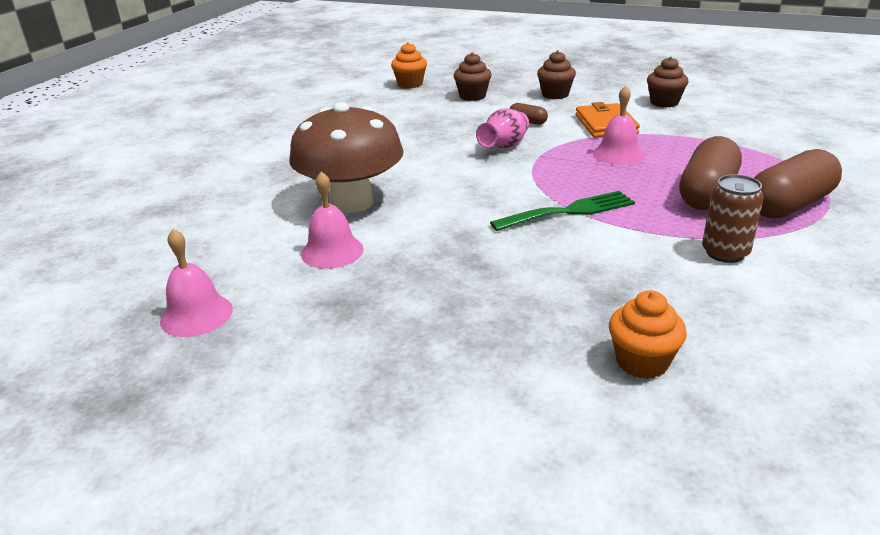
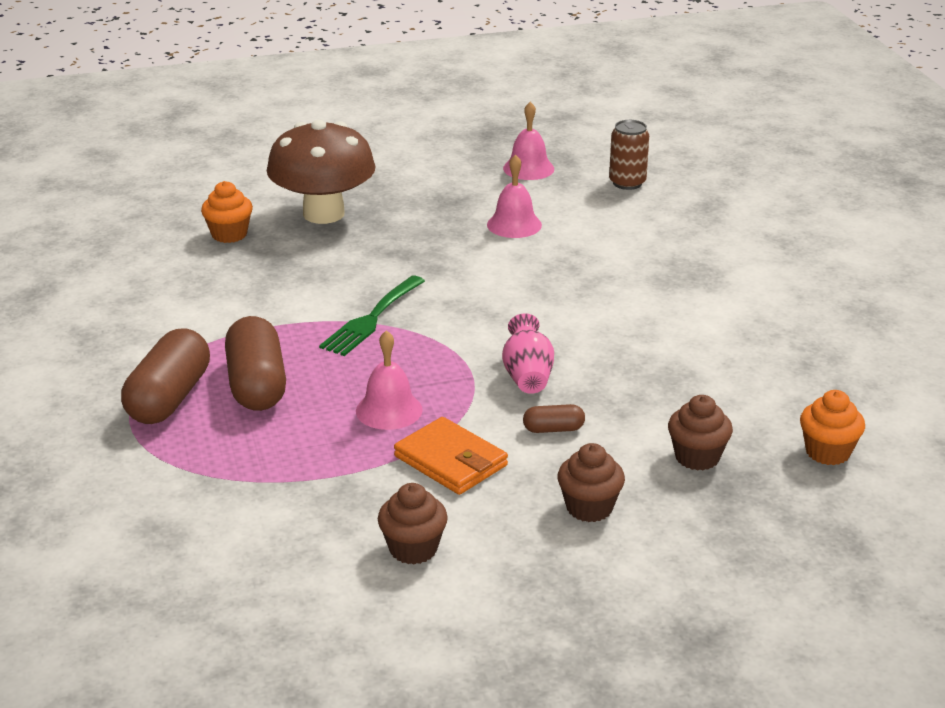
camera: 140 degrees right, 0 degrees up
(352, 202) = (570, 262): brown mushroom -> brown mushroom (323, 214)
(725, 253) = (210, 325): brown can -> brown can (627, 183)

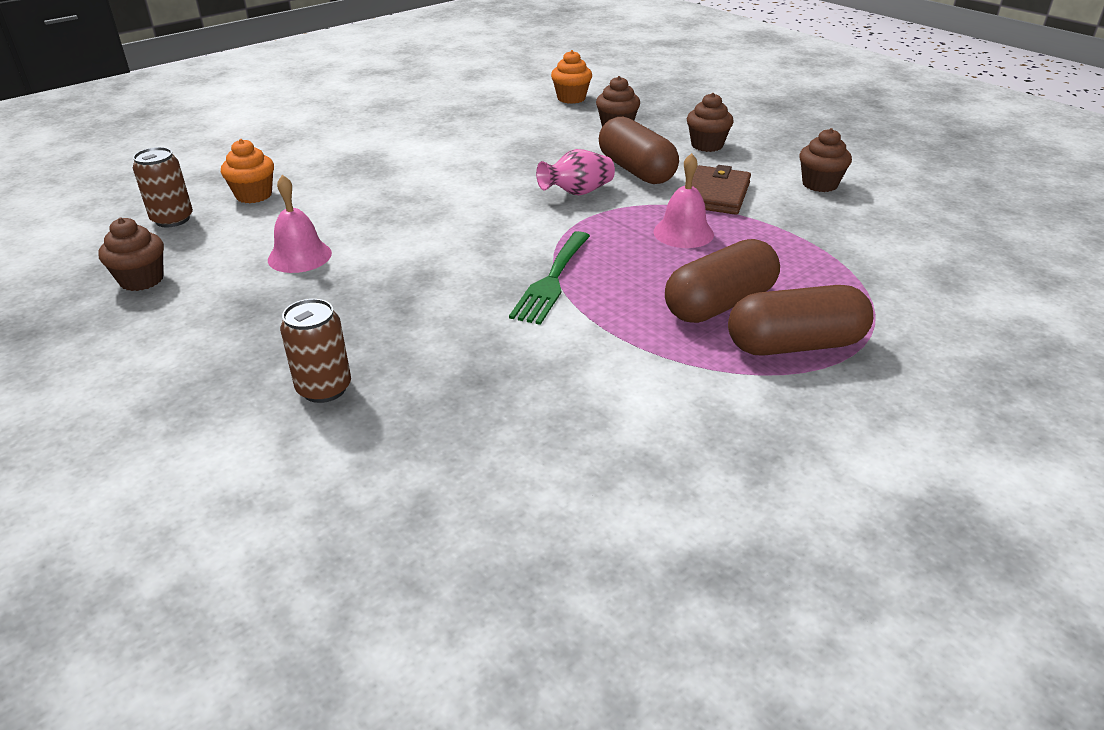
camera: 115 degrees left, 5 degrees up
(229, 234) = (424, 449): orange cupcake -> orange cupcake (254, 195)
(323, 214) = (324, 388): brown mushroom -> brown can
(371, 319) = (551, 281): green fork -> green fork turned 105 degrees clockwise
(450, 461) = (716, 195): orange wallet -> brown wallet
(528, 168) = (142, 280): pink bell -> brown cupcake
(553, 429) = (636, 170): brown capsule -> brown capsule, size x2.15

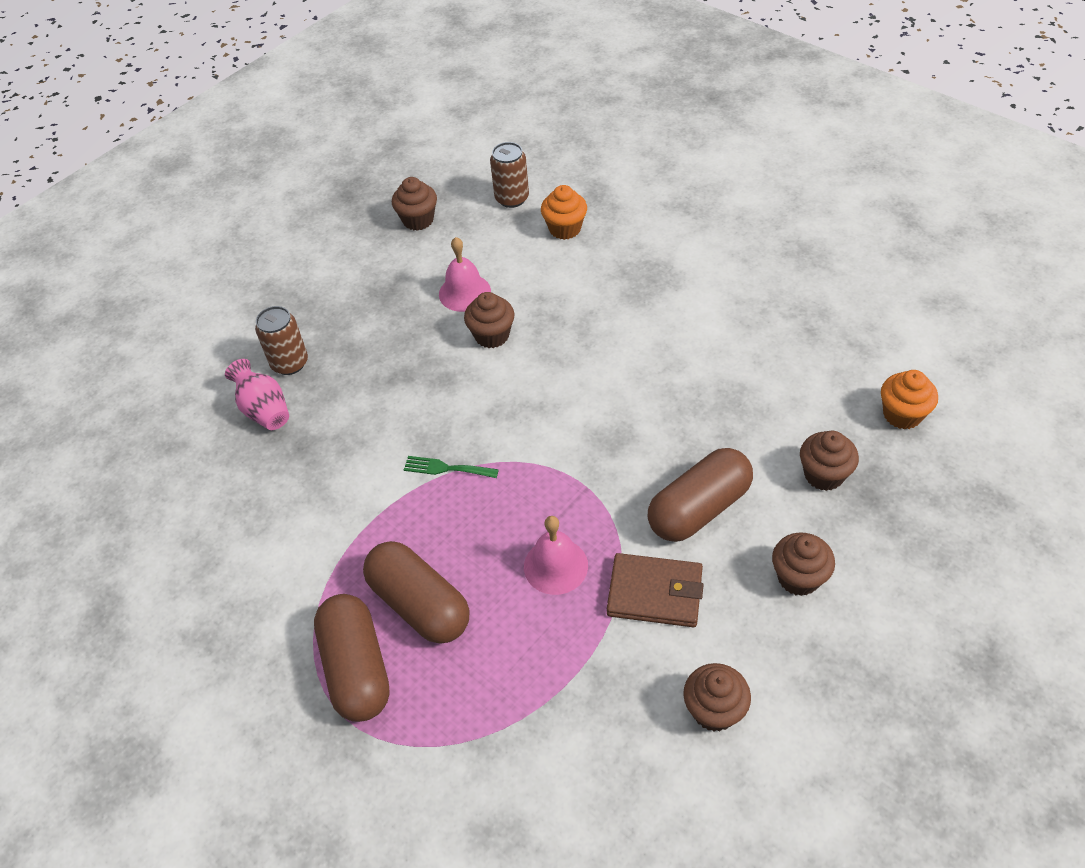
camera: 85 degrees right, 15 degrees up
(379, 244) = (492, 335): none -> brown cupcake
(551, 281) = (446, 468): green fork -> green fork, size x0.61
(577, 192) = (628, 461): pink vase -> pink vase (264, 410)

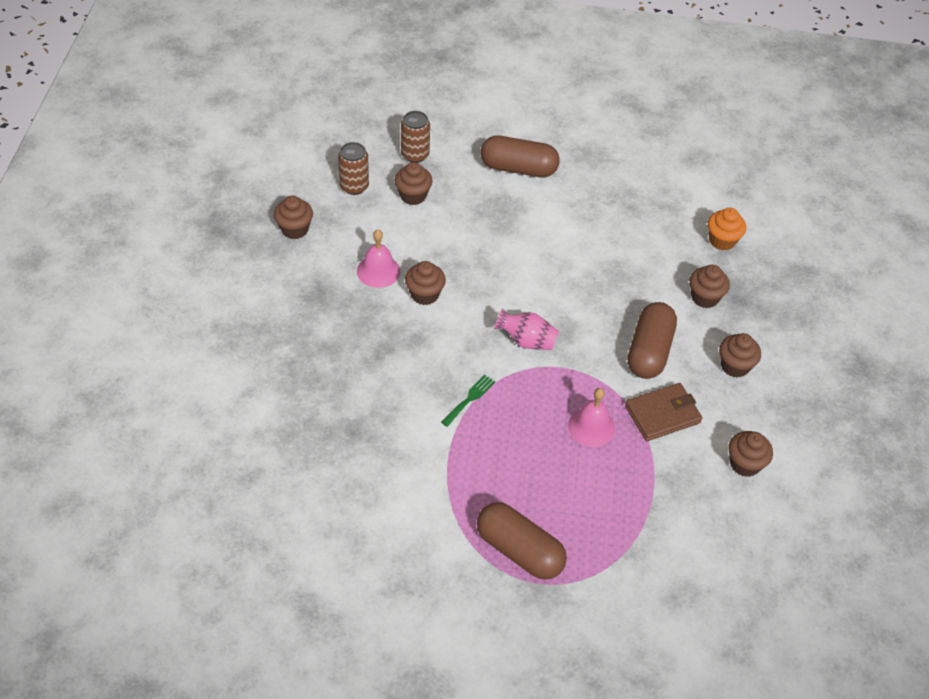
camera: 40 degrees left, 0 degrees up
(264, 410) = (301, 418): pink vase -> pink vase (526, 341)
(290, 363) = (290, 376): brown can -> brown can (415, 155)
(419, 604) = (526, 492): brown capsule -> brown capsule (518, 168)
(446, 468) = (470, 399): green fork -> green fork turned 150 degrees clockwise
(565, 229) = (413, 196): orange cupcake -> brown cupcake

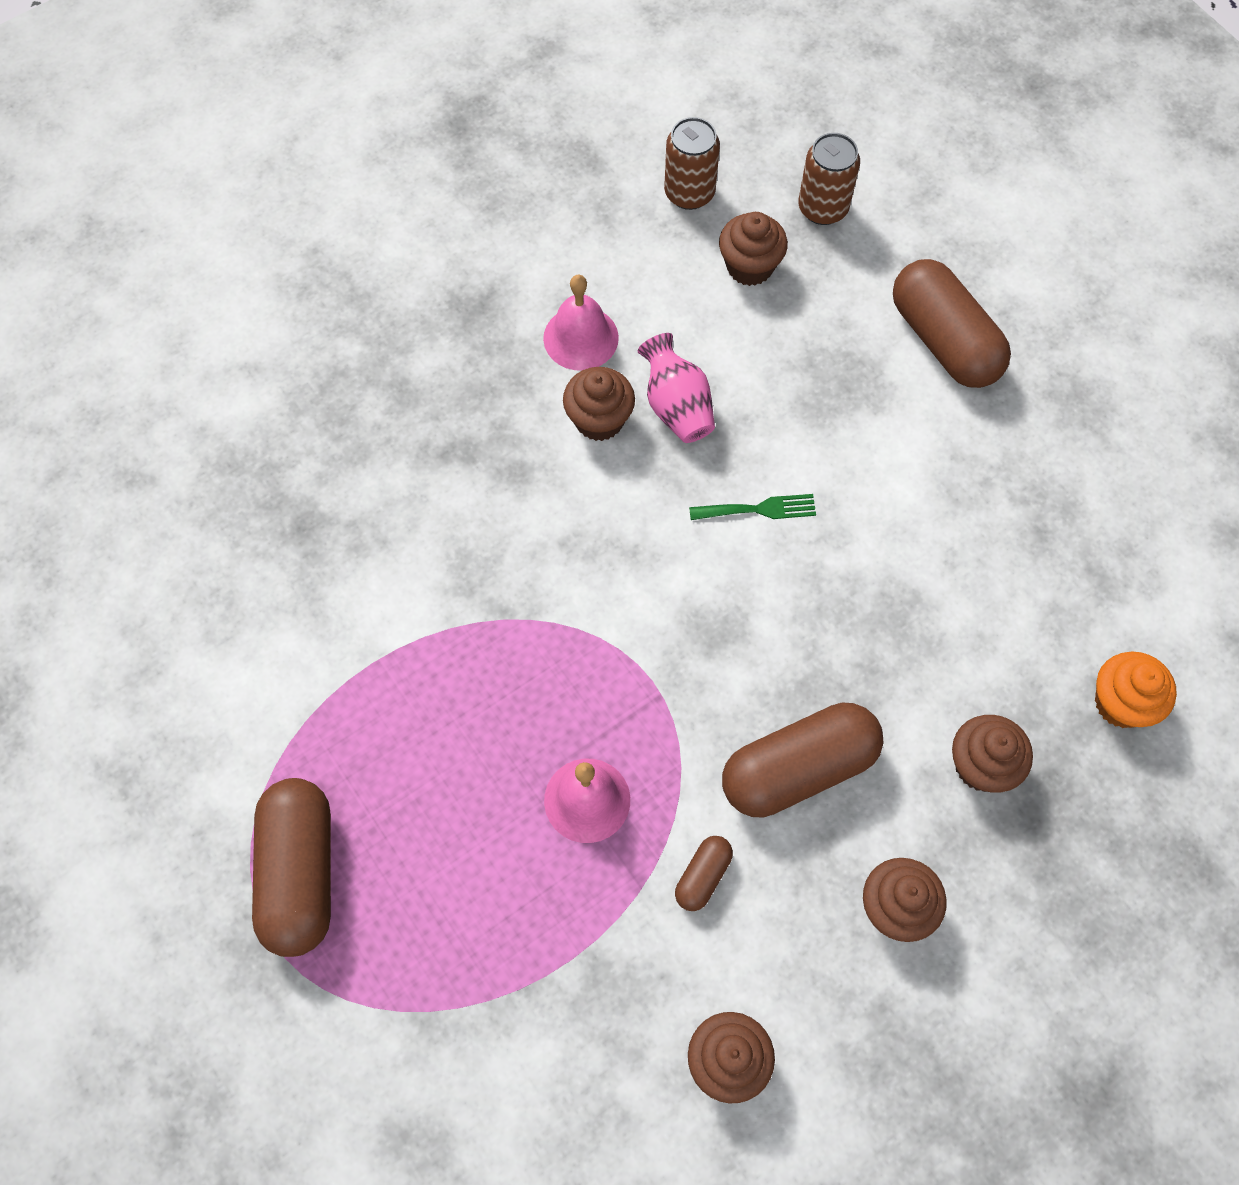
camera: 50 degrees right, 15 degrees up
(295, 229) = (547, 195): brown cupcake -> none
(470, 399) = (484, 614): green fork -> green fork (759, 509)
(526, 341) = (650, 601): pink vase -> pink vase (677, 406)
(662, 414) = (702, 876): brown wallet -> brown capsule

